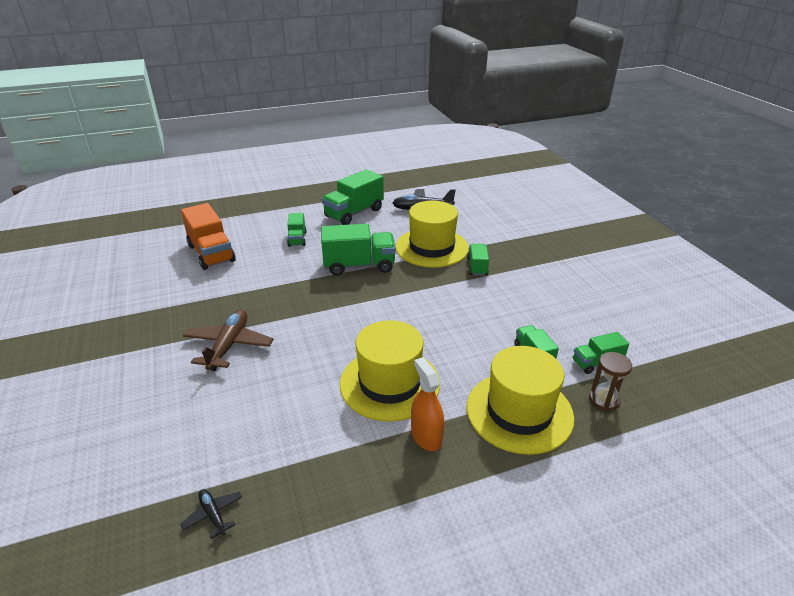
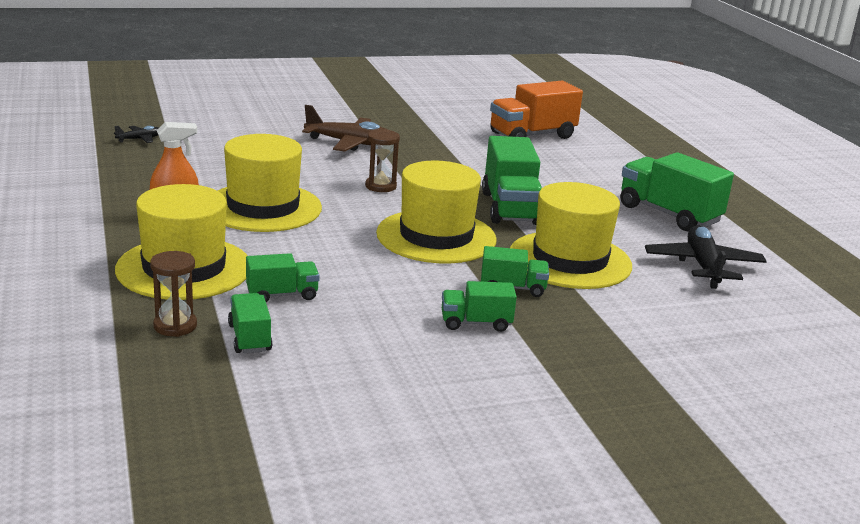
camera: 90 degrees right, 10 degrees down
(297, 239) = (577, 177): green truck -> green truck (476, 323)
(330, 323) = (380, 186): none -> brown hourglass
(416, 295) = (436, 237): none -> yellow hat

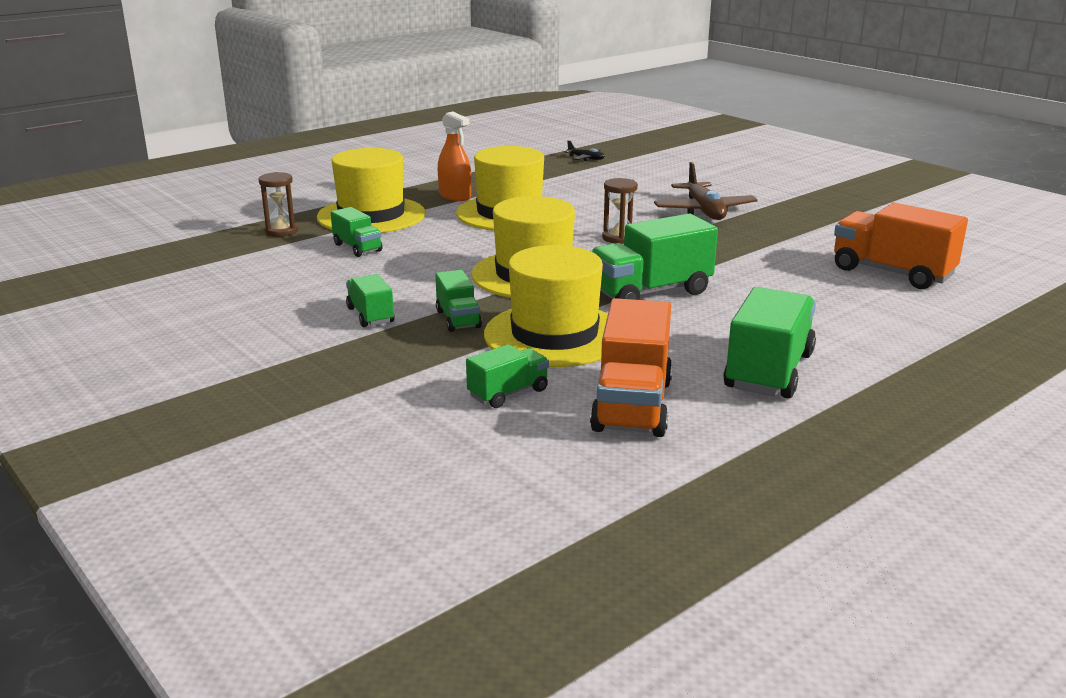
camera: 70 degrees right, 0 degrees up
(249, 338) = (280, 252): green truck -> green truck (508, 393)
(703, 266) = (632, 405): black plane -> orange truck

